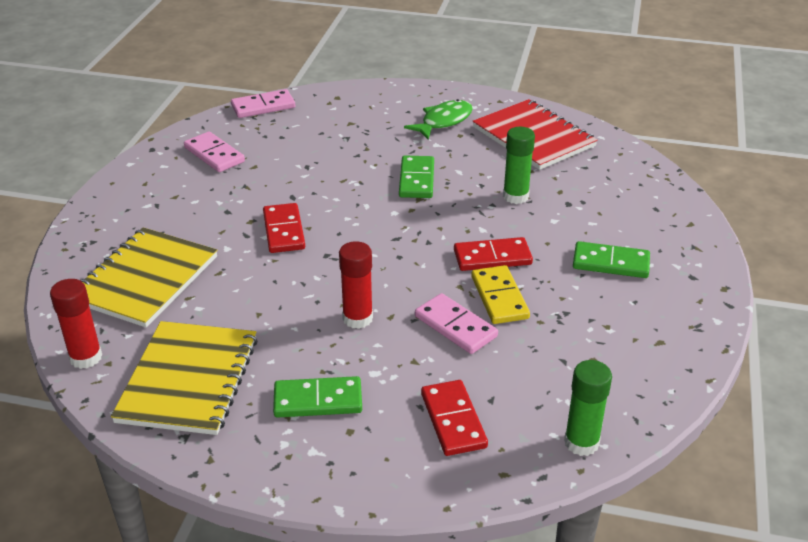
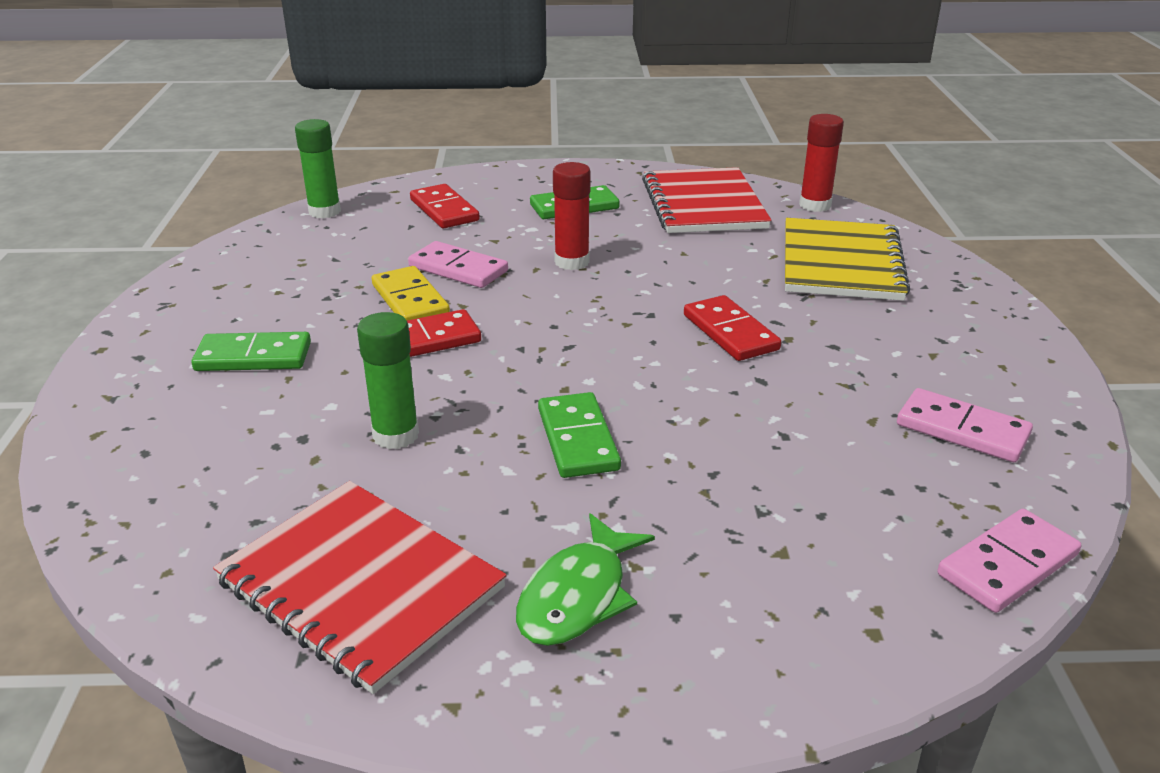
camera: 165 degrees right, 5 degrees down
(188, 380) = (703, 204): yellow notebook -> red notebook

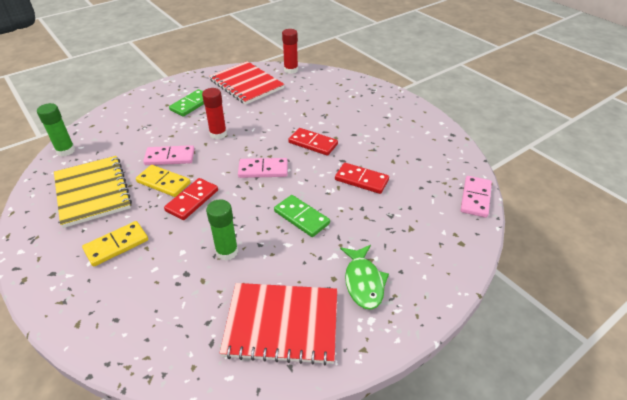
camera: 35 degrees left, 10 degrees up
(253, 357) = (116, 245): green domino -> yellow domino
(444, 210) = (130, 128): red domino -> red domino (361, 180)
(841, 263) = (324, 95): yellow notebook -> yellow notebook (92, 192)
(962, 430) = (422, 152): pink domino -> pink domino (263, 170)

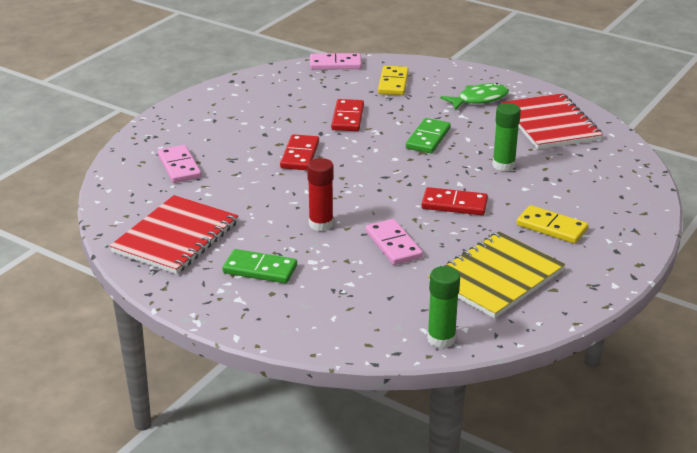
camera: 110 degrees left, 10 degrees down
(163, 183) = (441, 233): yellow domino -> yellow domino (393, 83)
(263, 170) = (371, 175): pink domino -> pink domino (179, 166)
(291, 70) = (113, 209): red glue stick -> none

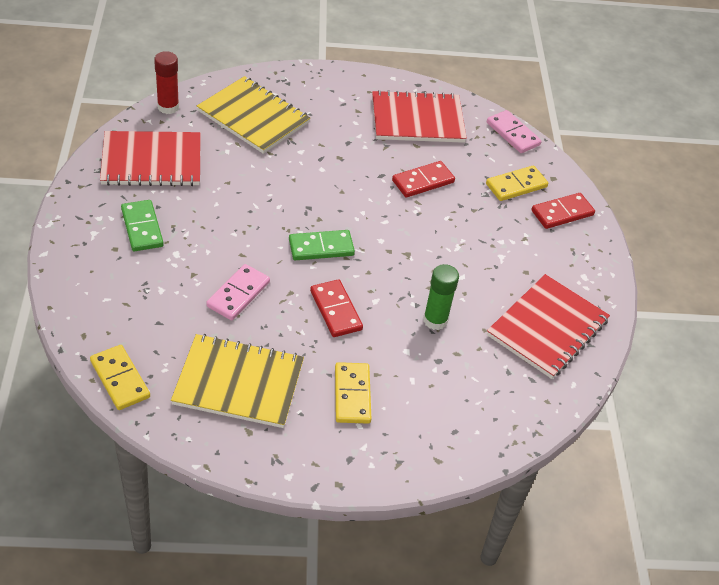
camera: 50 degrees right, 15 degrees up
(179, 166) = (253, 117): pink domino -> yellow notebook
(273, 95) = (417, 119): none -> red notebook
(300, 155) = (332, 178): red domino -> red domino (562, 213)
(321, 224) = (235, 236): red glue stick -> red glue stick (168, 107)
(428, 138) = (436, 249): green domino -> green domino (321, 247)
(441, 339) = (120, 379): green glue stick -> yellow domino
(479, 99) = (545, 257): green fish -> none

